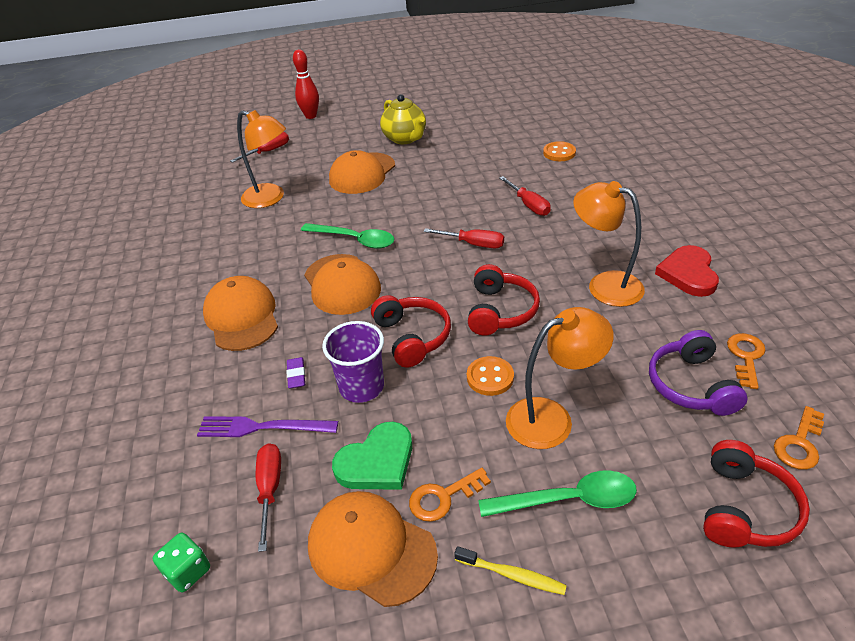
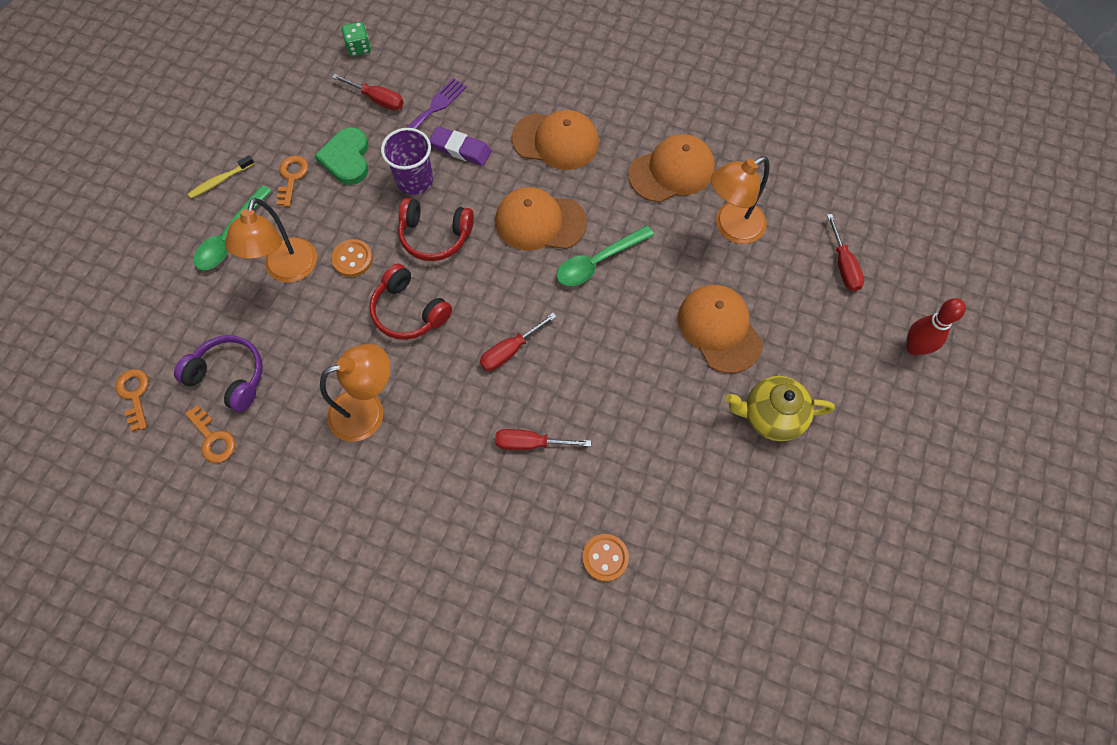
camera: 120 degrees right, 25 degrees up
(296, 375) = (460, 149): purple eraser -> purple eraser, size x1.64
(371, 549) = (295, 128): orange cap -> orange cap (671, 171)
(688, 274) = (319, 490): red heart -> none
(745, 508) = (138, 320): red headphones -> none

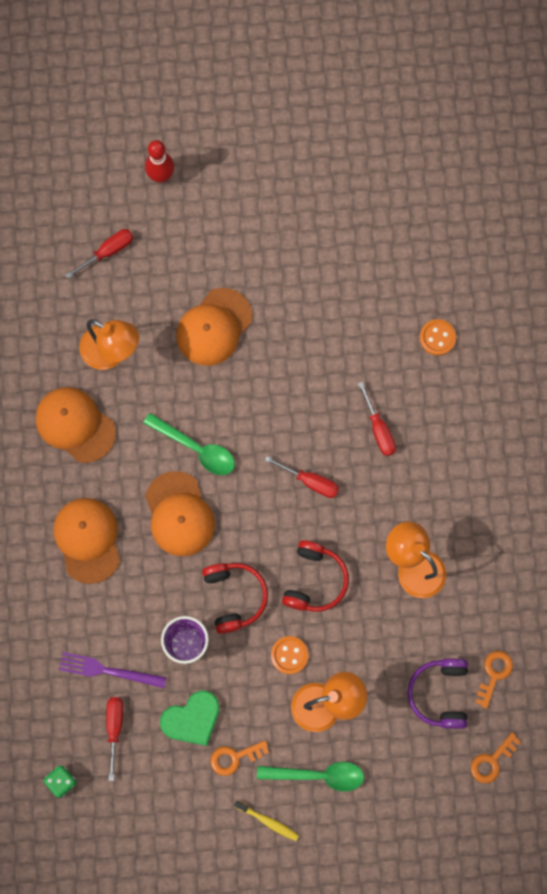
camera: 115 degrees left, 10 degrees up
(460, 149) = (135, 621): purple eraser -> none
(771, 416) = (271, 262): yellow teapot -> none

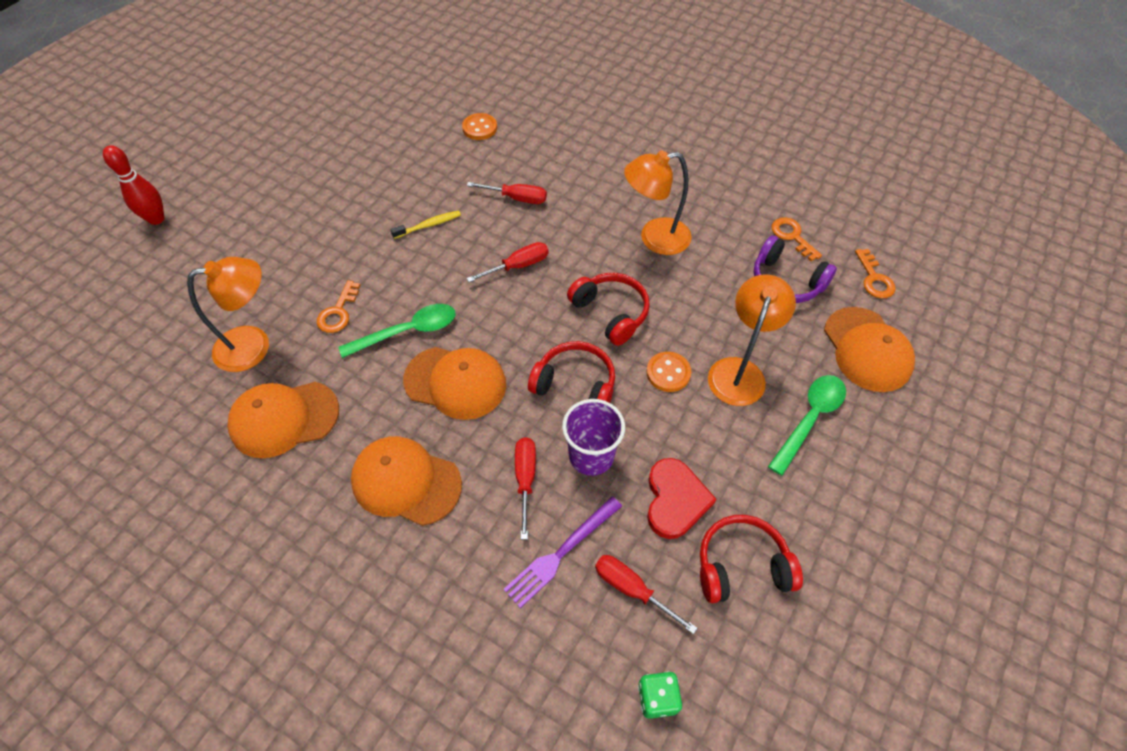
camera: 55 degrees left, 20 degrees down
(107, 252) = (167, 293): red screwdriver -> red screwdriver (525, 479)
(175, 786) = (741, 566): none -> red headphones
(192, 719) = (675, 500): green heart -> red heart
(214, 327) = (318, 256): orange cap -> orange cap (867, 349)
(234, 757) = (744, 484): orange key -> orange key (338, 312)
(268, 821) = (836, 494): yellow toothbrush -> yellow toothbrush (429, 225)

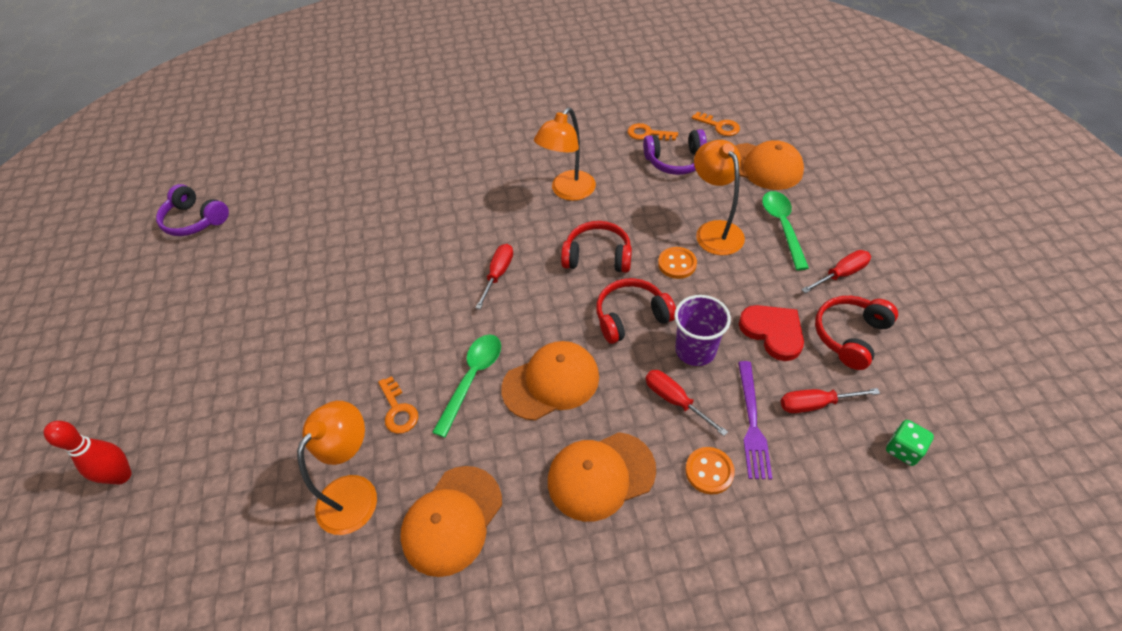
camera: 40 degrees left, 5 degrees down
(371, 66) = (195, 220): none -> purple headphones
(429, 225) = (395, 296): yellow toothbrush -> none
(480, 128) = (350, 205): orange button -> orange button (709, 471)
(516, 198) = (440, 232): red screwdriver -> red screwdriver (841, 274)

